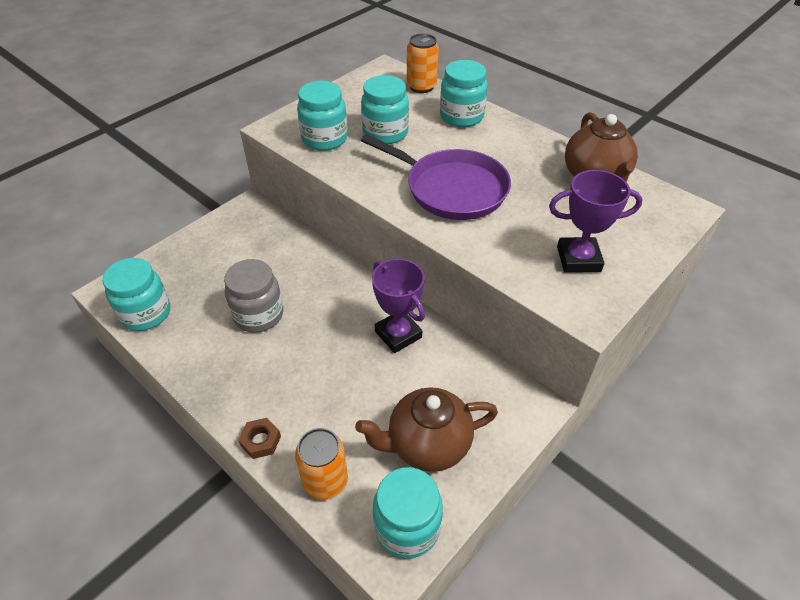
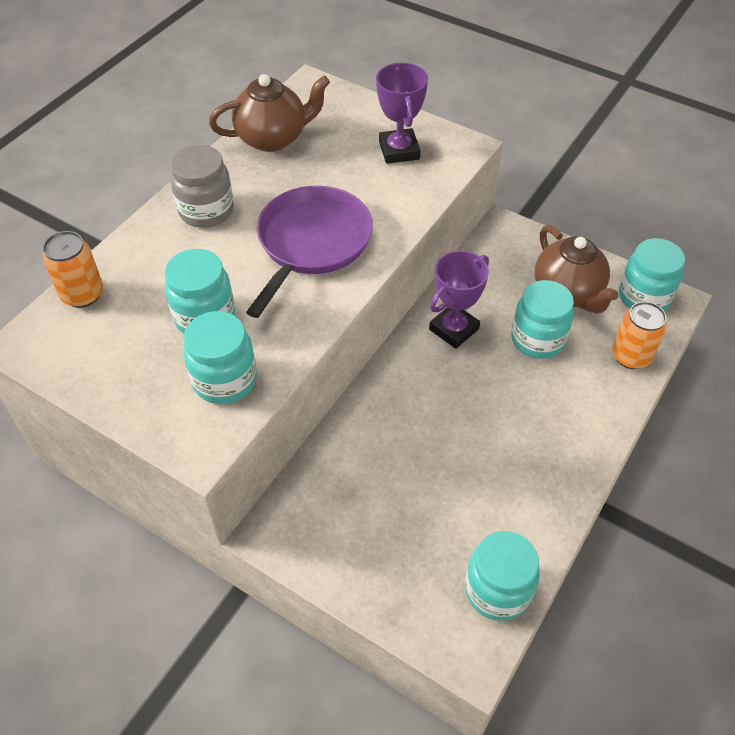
camera: 100 degrees left, 5 degrees up
(258, 315) = (464, 461): grey jar -> grey jar (206, 211)
(261, 441) = (614, 414): brown nut -> none
(461, 117) = (160, 247): turquoise jar -> turquoise jar (537, 339)

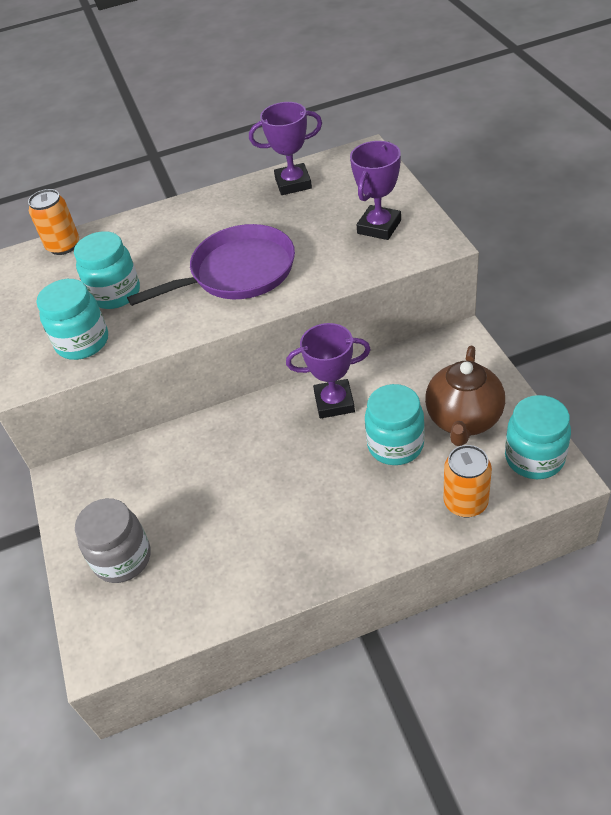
camera: 45 degrees right, 5 degrees down
(206, 211) = (193, 220): grey jar -> grey jar (122, 558)
(273, 138) = (293, 183): brown teapot -> purple trophy
(497, 590) = (163, 618): turquoise jar -> none

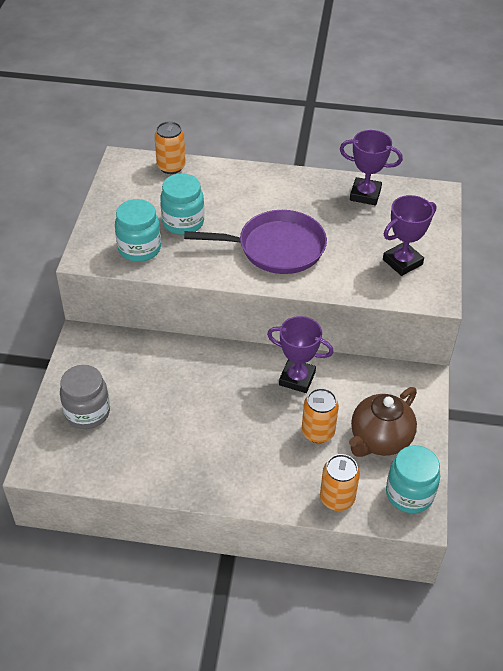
camera: 20 degrees right, 0 degrees up
(395, 445) = (318, 432): turquoise jar -> orange can

